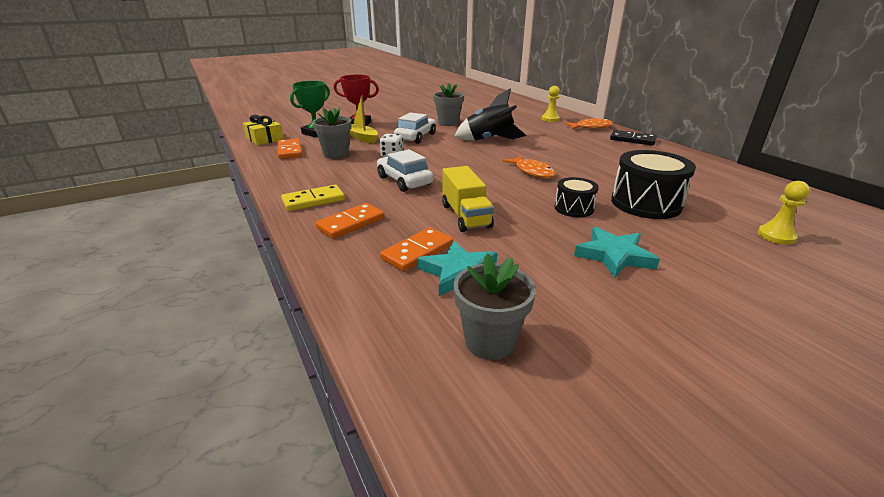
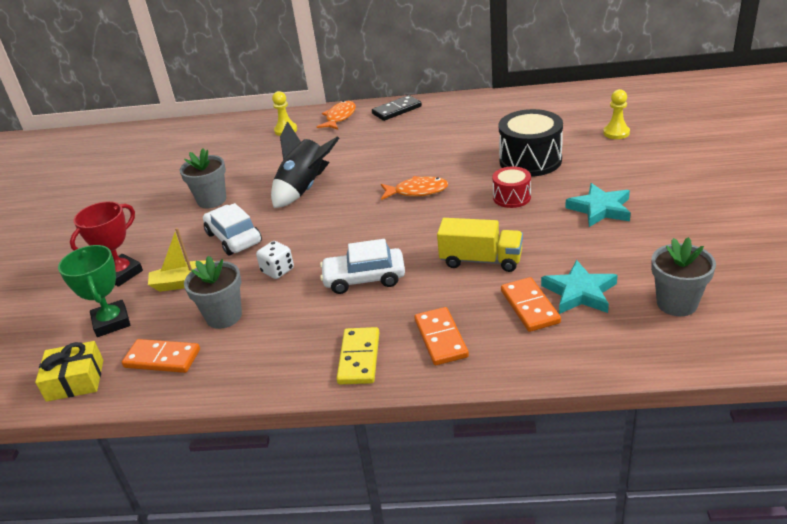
camera: 55 degrees left, 5 degrees up
(573, 208) = (511, 197): black drum -> red drum

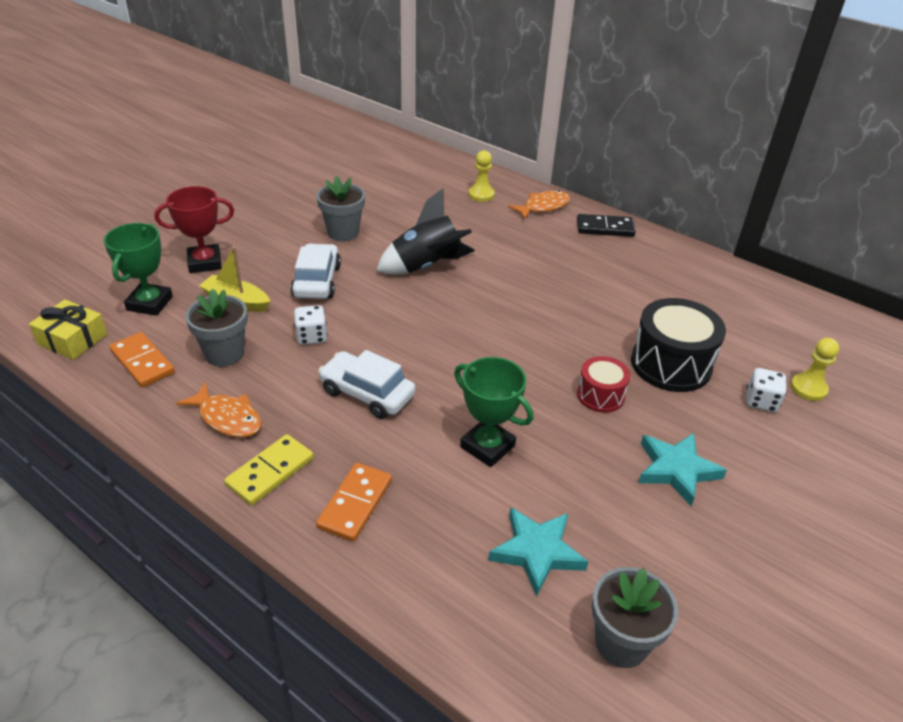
camera: 30 degrees right, 5 degrees up
(417, 191) = (519, 330): orange fish -> orange fish (227, 418)
(481, 260) = (487, 446): yellow truck -> green trophy
(529, 307) = (470, 531): orange domino -> none
(601, 152) = (761, 401): none -> white dice

